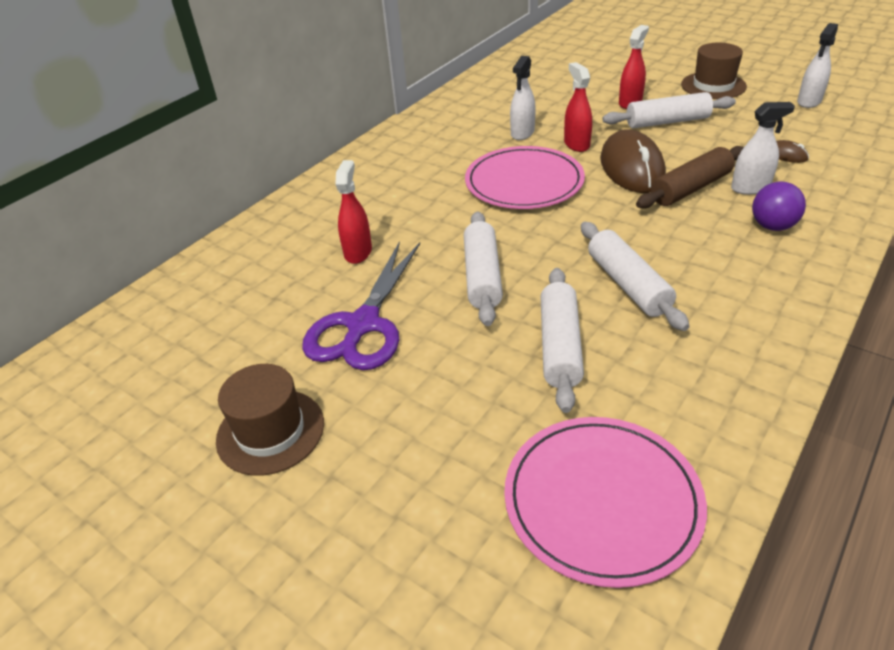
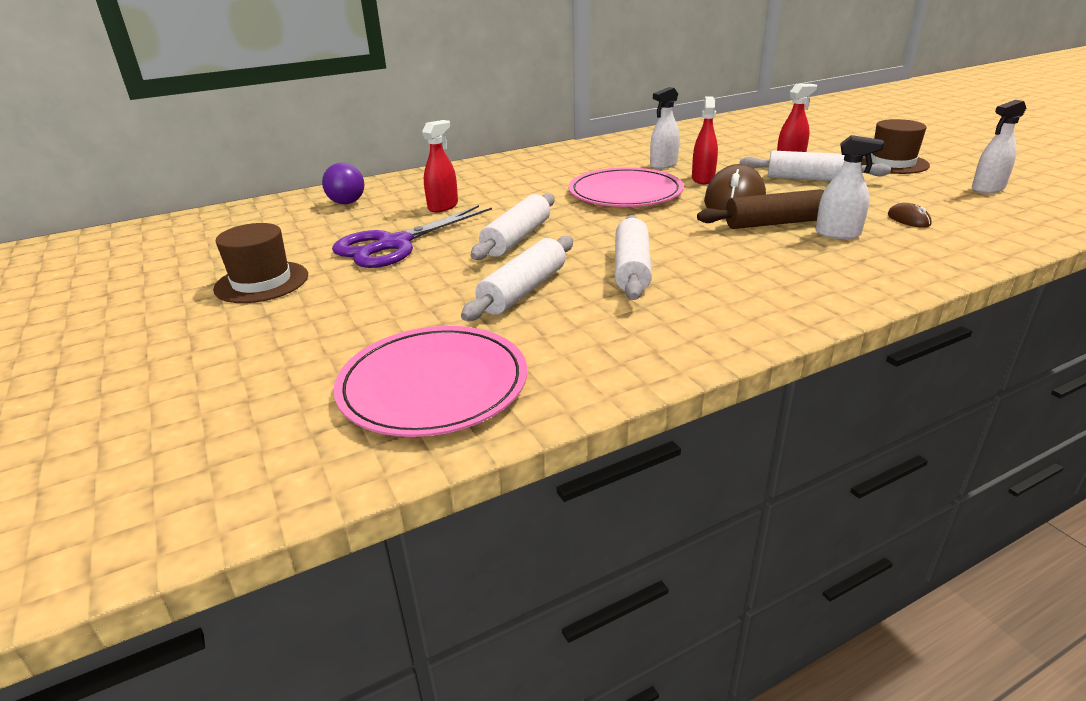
camera: 25 degrees right, 10 degrees down
(772, 226) = (826, 262): purple ball -> purple ball (347, 203)

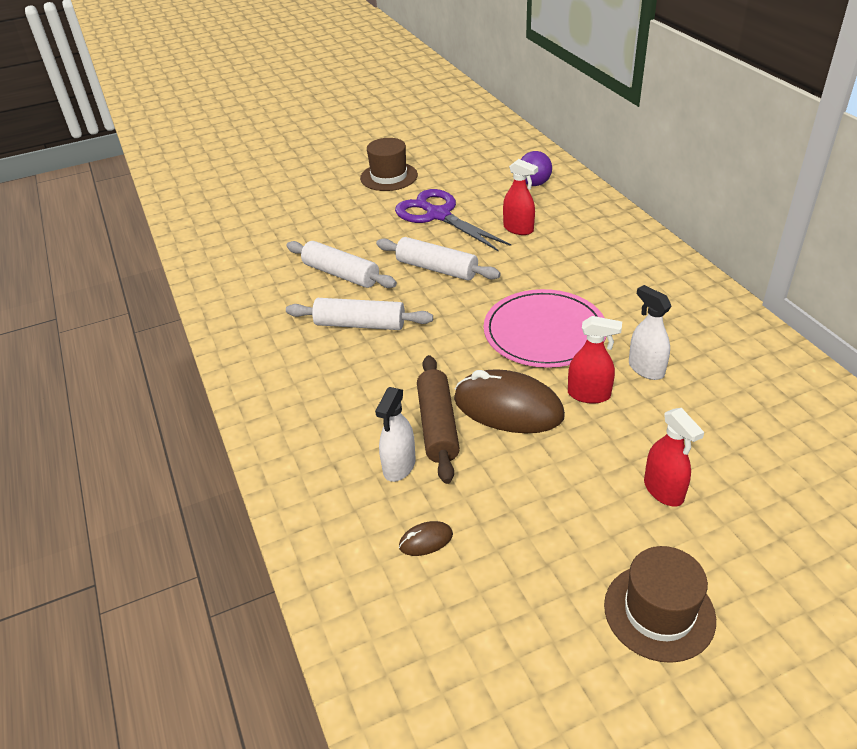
camera: 95 degrees right, 10 degrees up
(433, 385) = (240, 248): pink plate -> none
(810, 179) = (584, 492): white rolling pin -> none
(987, 189) = (527, 685): white spray bottle -> none

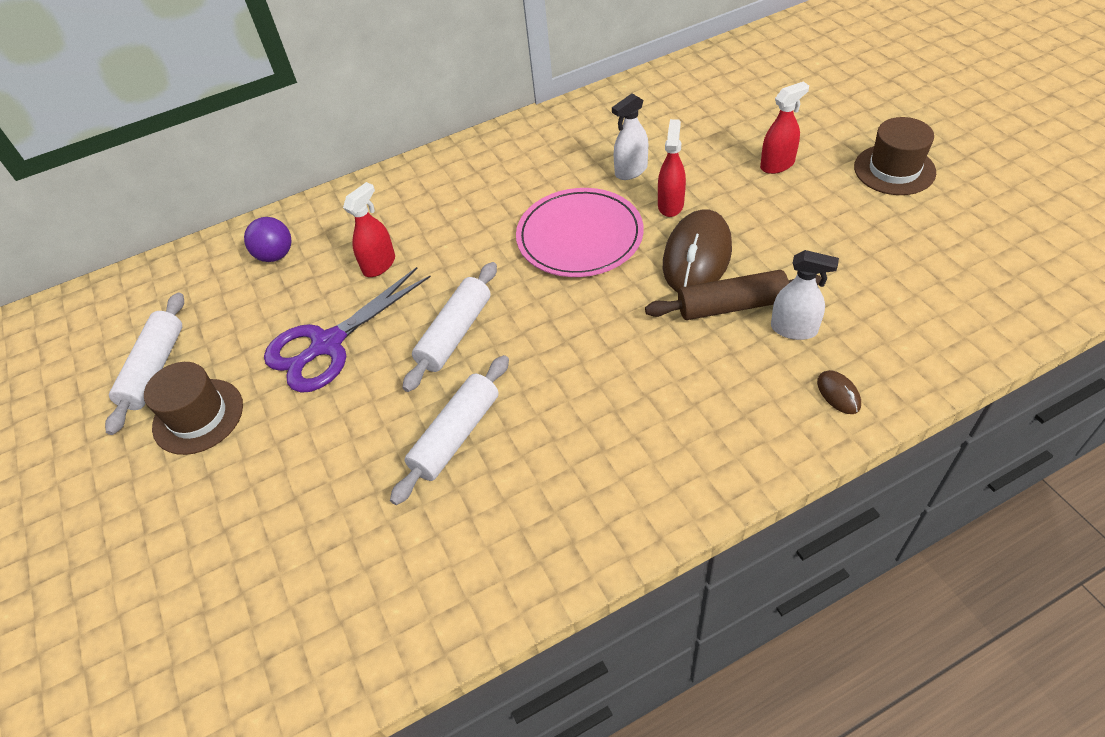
camera: 90 degrees left, 10 degrees up
(360, 324) = (568, 396): white rolling pin -> white rolling pin (154, 369)
(426, 541) = (877, 300): brown mouse -> brown mouse (838, 394)

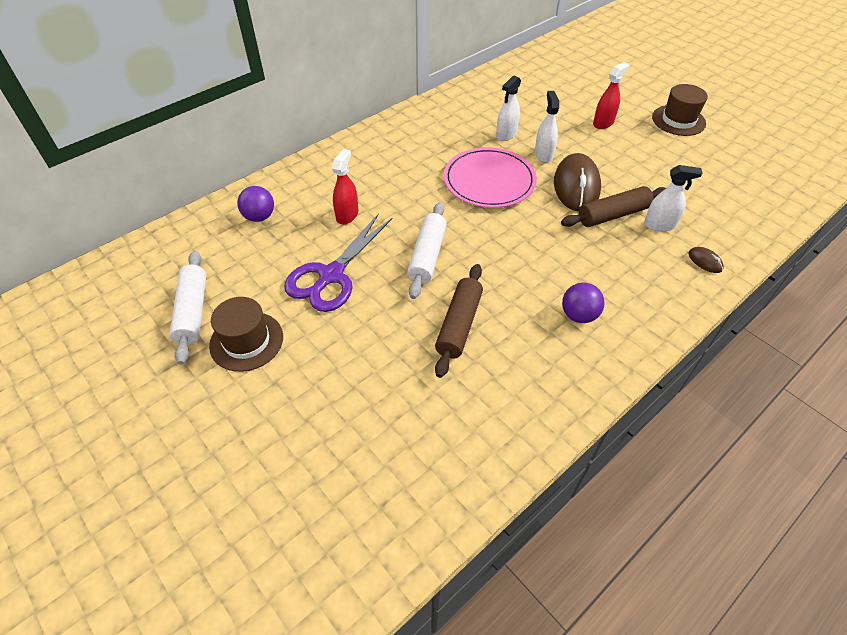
camera: 20 degrees left, 0 degrees up
(456, 435) = (459, 325): white rolling pin -> brown rolling pin
(619, 447) = (578, 315): none -> purple ball
(670, 205) = (543, 154): red spray bottle -> white spray bottle

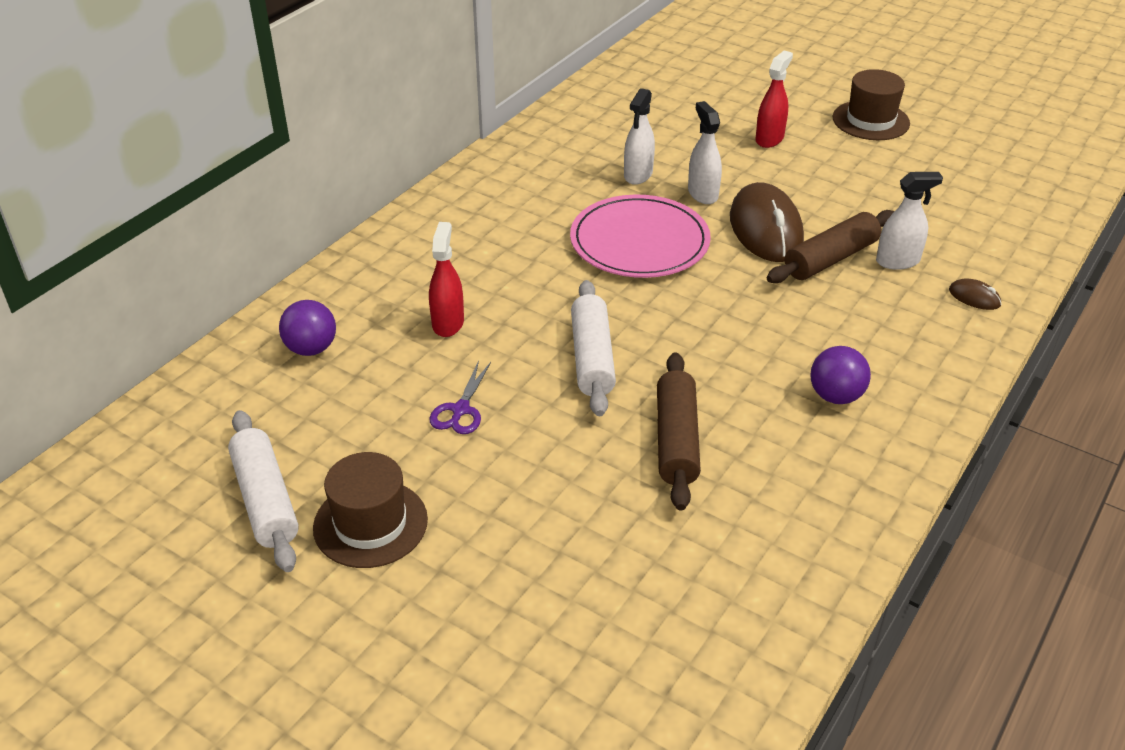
camera: 15 degrees left, 10 degrees down
(331, 275) = (460, 410): purple scissors -> purple scissors, size x0.49

